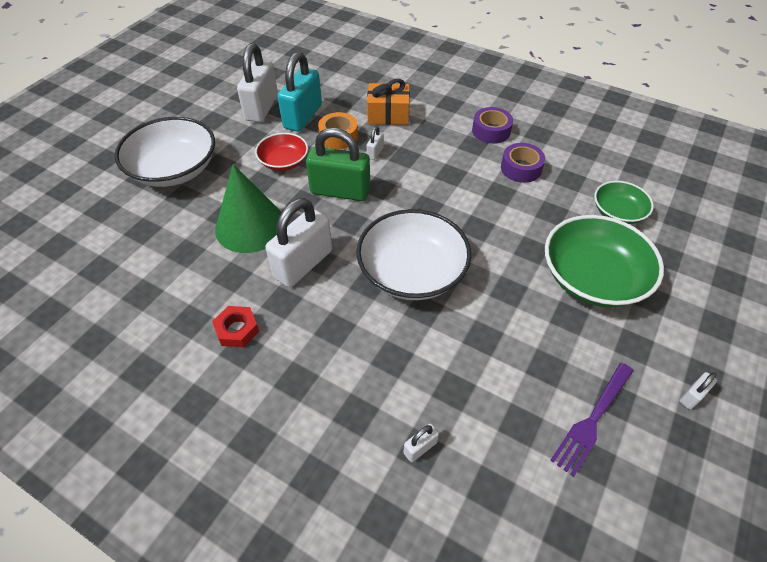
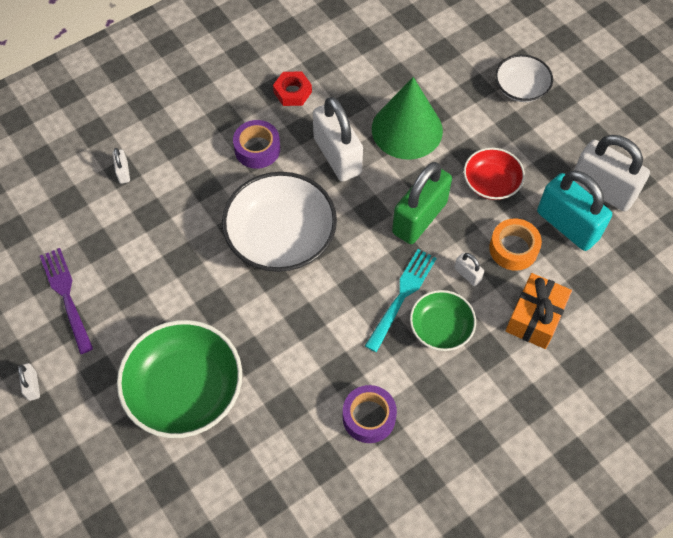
camera: 115 degrees right, 10 degrees up
(174, 169) = (521, 88): white bowl -> white bowl, size x0.56
(416, 180) = (402, 296): none -> turquoise fork
(491, 131) = (452, 422): purple tape -> purple tape (257, 149)
(617, 212) = (249, 479): green bowl -> green bowl (441, 327)

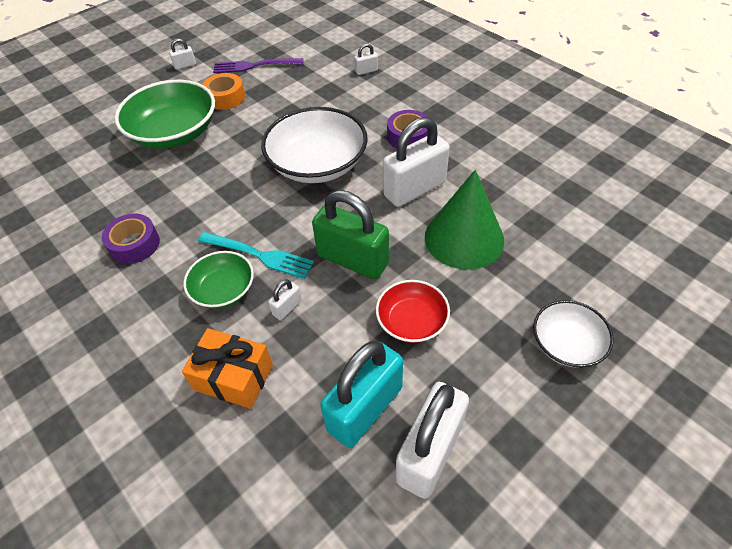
camera: 85 degrees right, 10 degrees down
(66, 296) = (254, 66): purple fork -> purple fork turned 150 degrees counterclockwise
(292, 92) = (481, 149): red nut -> none
(513, 249) = (324, 350): orange tape -> orange tape (225, 97)

